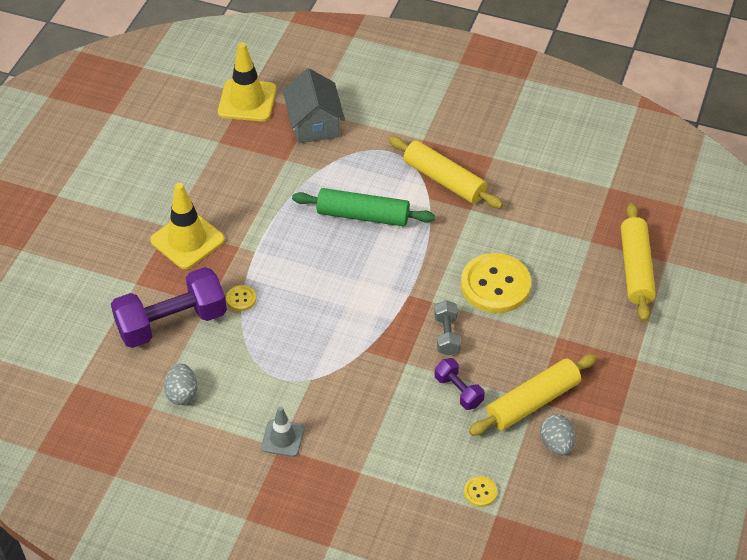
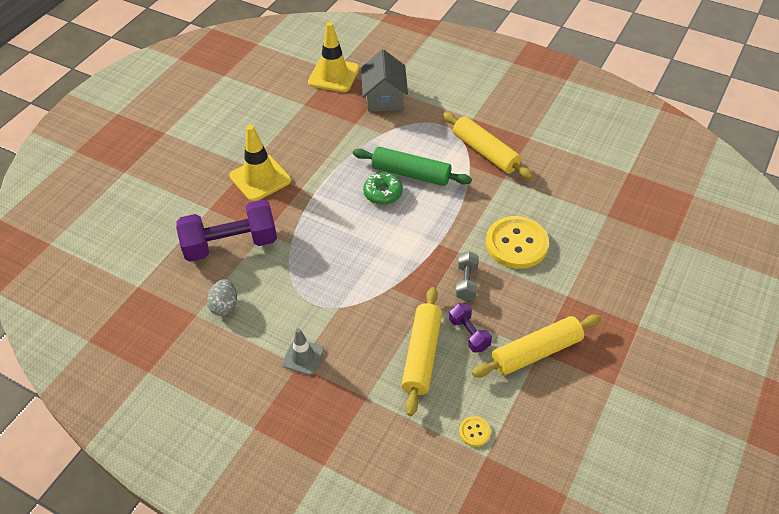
camera: 10 degrees right, 0 degrees up
(241, 299) = (293, 231): yellow button -> none
(335, 242) = (383, 193): none -> green donut
(556, 444) = (553, 394): grey egg -> none
(636, 268) = (645, 243): yellow rolling pin -> yellow rolling pin (422, 355)

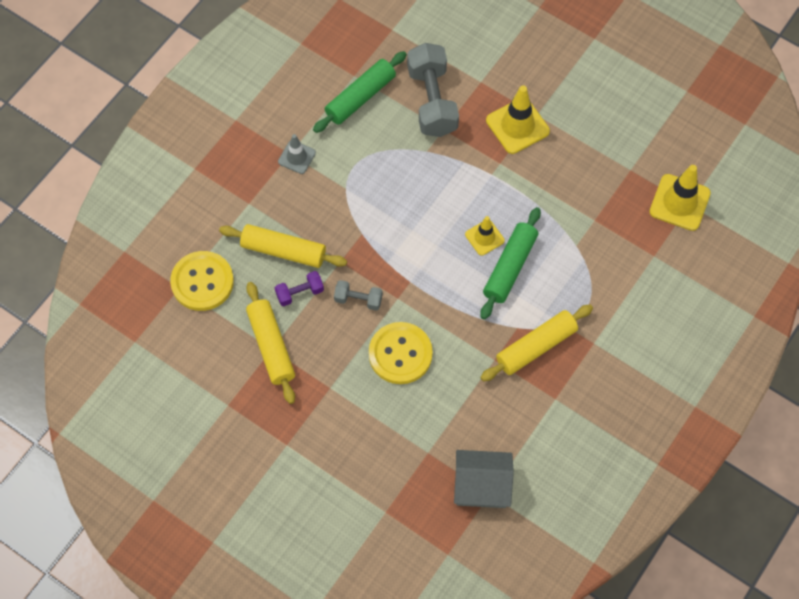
camera: 95 degrees right, 15 degrees up
(225, 306) = (360, 97): grey egg -> green rolling pin
(231, 244) = (432, 101): purple dumbbell -> grey dumbbell
(383, 193) = (484, 237): green donut -> yellow traffic cone
(384, 98) = (636, 253): grey house -> grey house (481, 485)
(474, 432) = (202, 282): yellow button -> yellow button, size x2.35

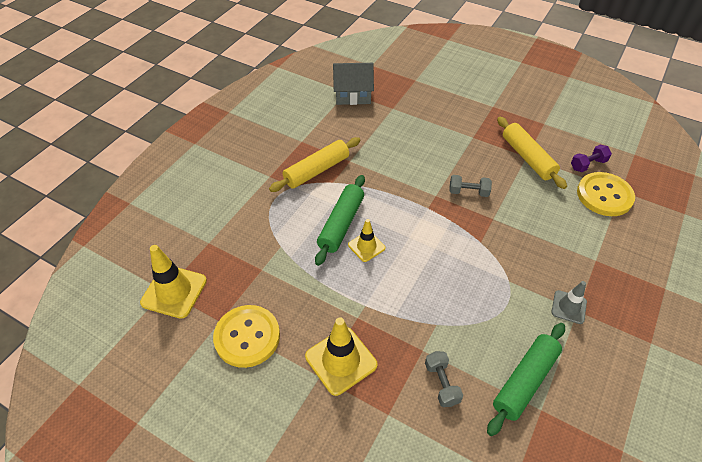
camera: 175 degrees right, 15 degrees down
(283, 251) = (546, 223): yellow rolling pin -> none
(300, 293) = (519, 193): purple dumbbell -> purple dumbbell (588, 164)
(400, 354) = (424, 159): yellow button -> yellow button (247, 337)
(432, 101) = (441, 383): grey dumbbell -> grey dumbbell, size x0.49

